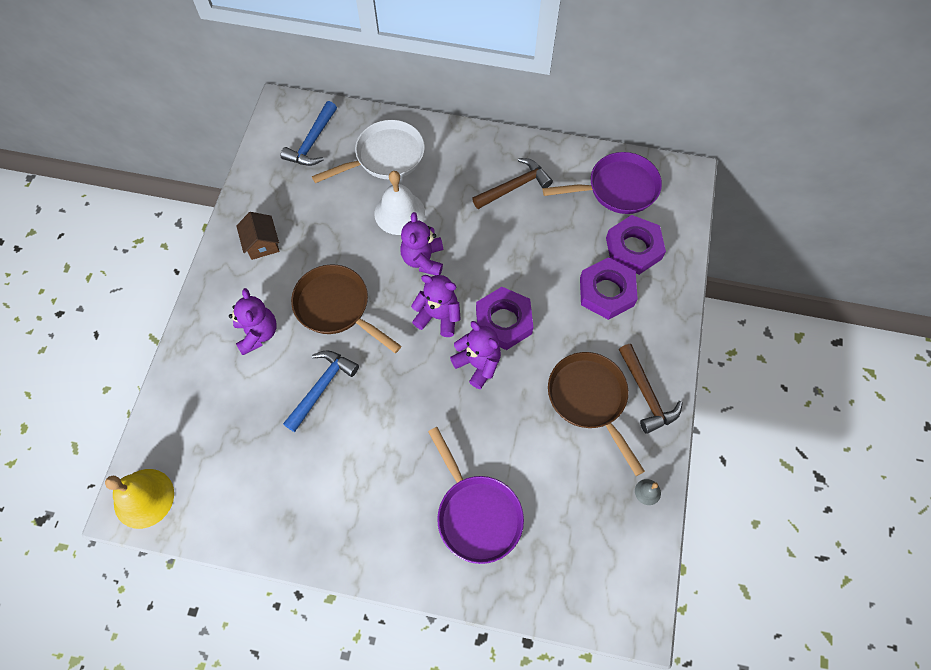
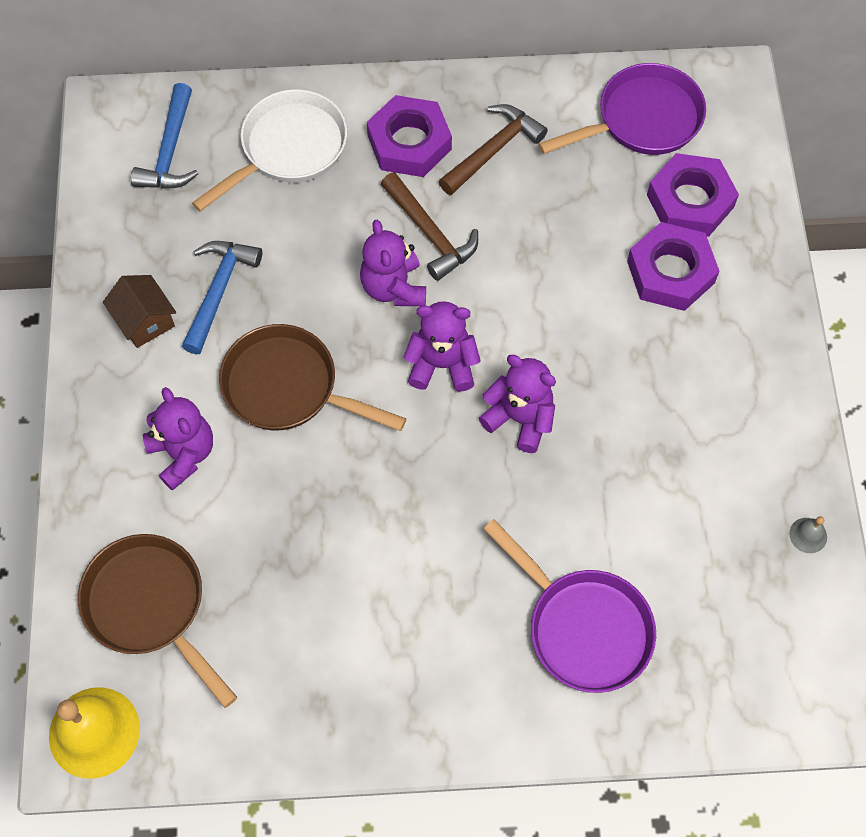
camera: 15 degrees left, 0 degrees up
(321, 387) = (304, 508): blue hammer -> blue hammer (218, 291)
(399, 213) = (336, 227): white bell -> none
(503, 321) = (538, 349): purple nut -> purple nut (409, 142)
(589, 399) = (691, 429): brown pan -> brown pan (150, 606)
(646, 394) = (767, 402): brown hammer -> brown hammer (430, 233)

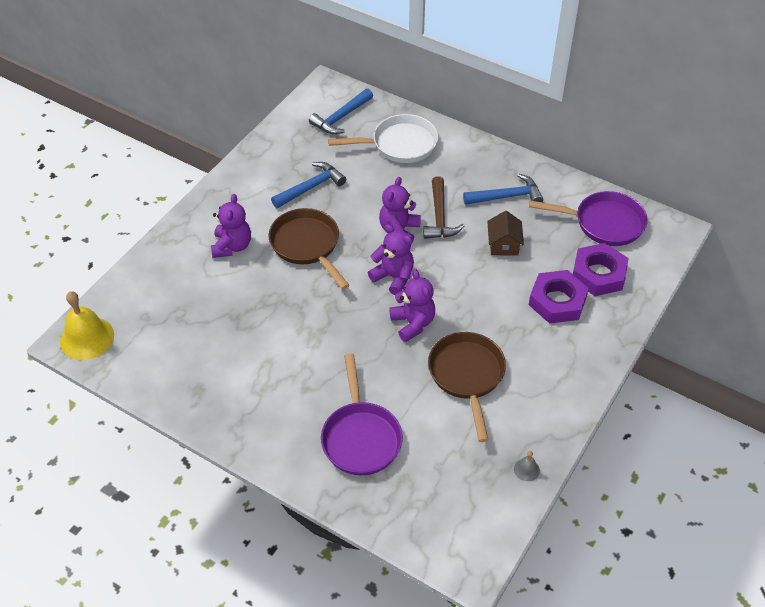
camera: 35 degrees right, 15 degrees down
(145, 320) = (265, 181): brown house -> brown house (503, 245)
(150, 606) = (159, 301): brown pan -> brown pan (467, 376)
(409, 142) = (464, 171): purple nut -> none
(493, 150) = (506, 196): brown hammer -> blue hammer

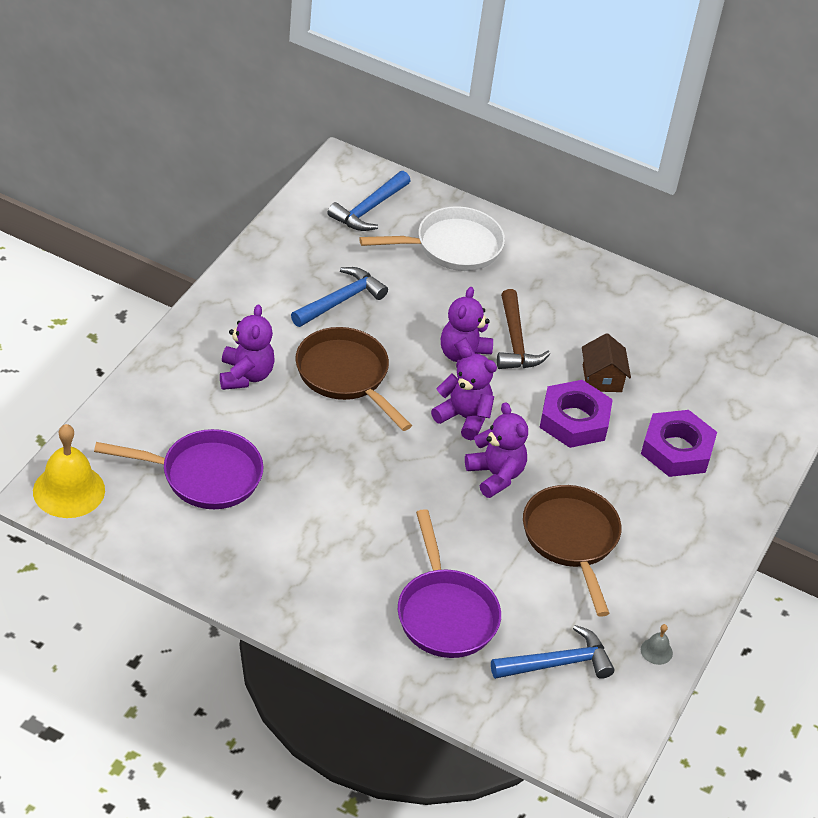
camera: 10 degrees left, 5 degrees down
(506, 196) = (600, 317): blue hammer -> blue hammer (557, 663)
(598, 274) = (726, 417): purple nut -> purple nut (574, 420)
(604, 223) = (728, 353): purple pan -> purple pan (204, 475)

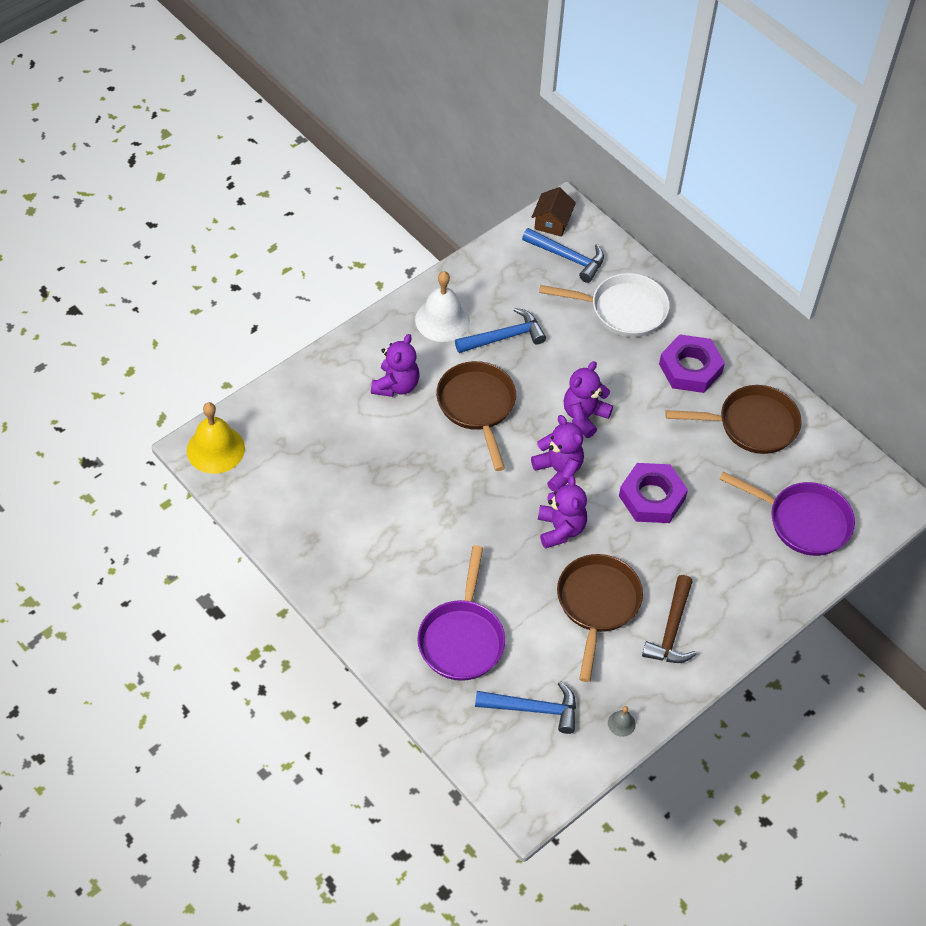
camera: 25 degrees right, 10 degrees up
(204, 475) = (325, 465): purple pan -> purple pan (803, 521)
(264, 298) = (442, 320): none -> white bell
(369, 209) = (567, 257): blue hammer -> blue hammer turned 120 degrees counterclockwise
(515, 341) = (635, 411): brown hammer -> brown hammer (672, 629)
(602, 378) = (695, 465): brown house -> brown house (552, 222)
(639, 326) = (752, 424): none -> brown pan
(677, 449) = (728, 548): purple nut -> purple nut (690, 368)

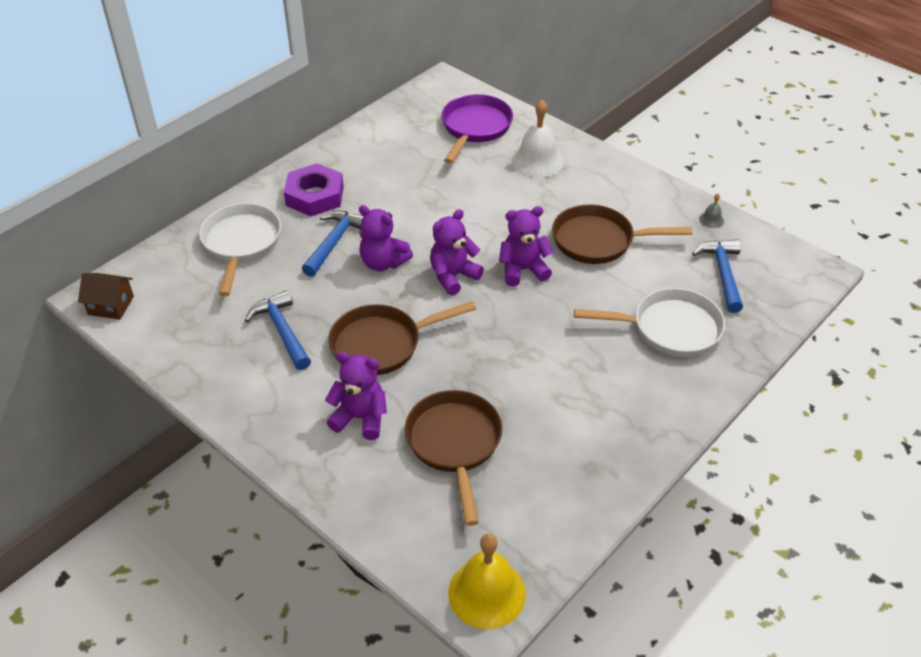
camera: 95 degrees left, 10 degrees down
(442, 320) = (258, 387): white bell -> white bell (537, 161)
(462, 639) = (670, 329): purple pan -> white pan
(567, 257) = (166, 289): blue hammer -> blue hammer (334, 242)
(652, 497) = (471, 213): purple nut -> none
(672, 629) = (607, 195): brown hammer -> none
(752, 424) = (377, 157): brown pan -> brown pan (454, 444)

